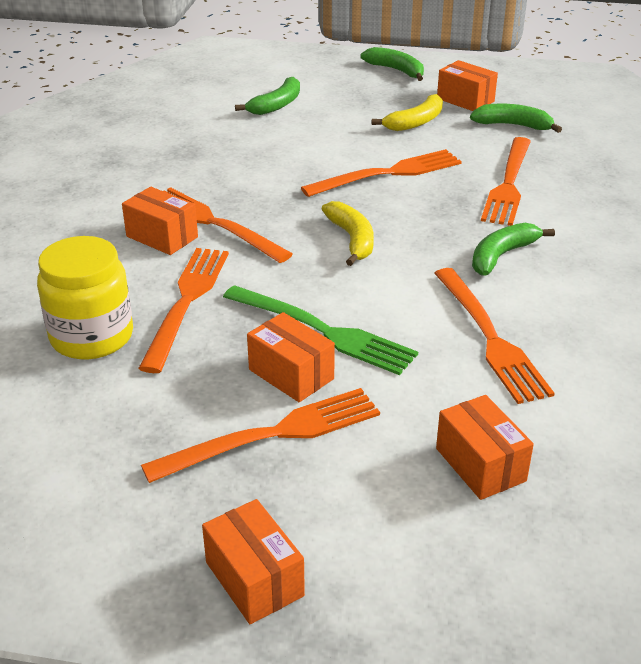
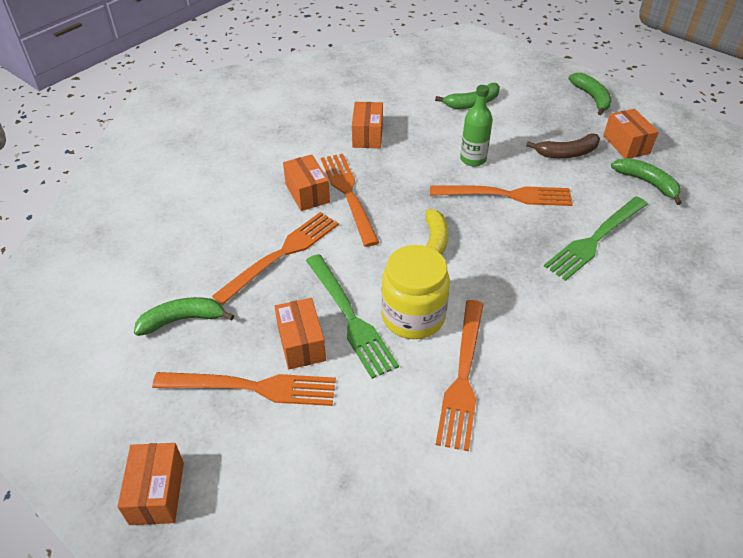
camera: 30 degrees right, 10 degrees up
(92, 336) = (206, 258): yellow jar -> yellow jar (413, 316)
(324, 153) = (473, 159): none -> green bottle
(415, 122) = (567, 153): yellow banana -> brown banana
(480, 464) = (366, 483): orange box -> orange box (367, 135)
(502, 255) = (533, 305): green banana -> green banana (183, 320)
(508, 185) = (594, 240): orange fork -> green fork

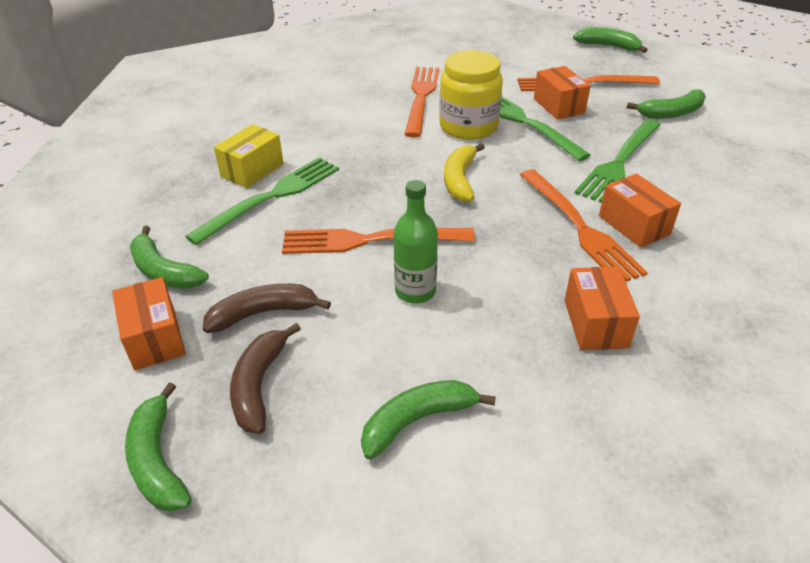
camera: 175 degrees right, 5 degrees down
(157, 493) = (608, 46): orange box -> green banana
(282, 253) = (619, 163): orange fork -> green fork
(555, 120) = (259, 385): none -> brown banana
(626, 271) = (252, 170): none -> yellow box

